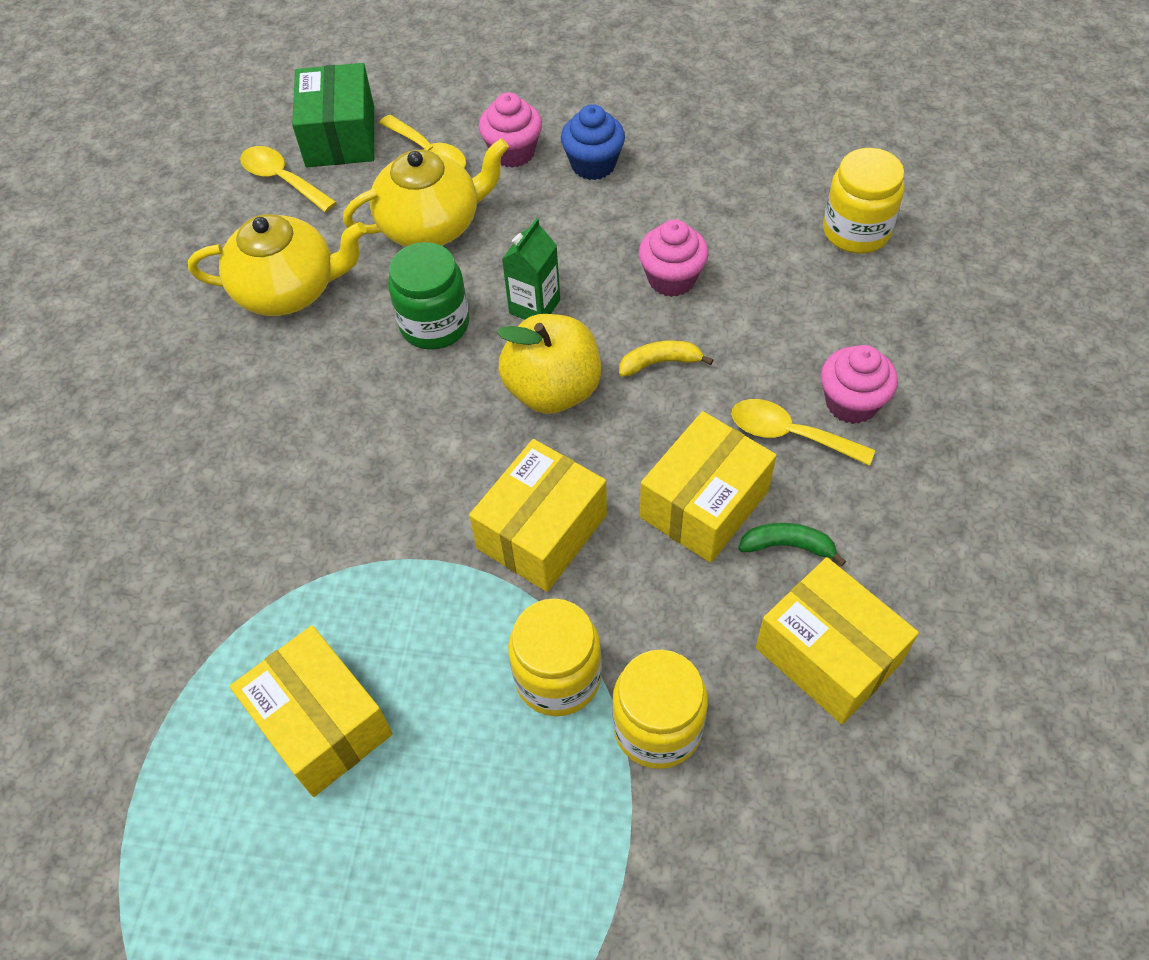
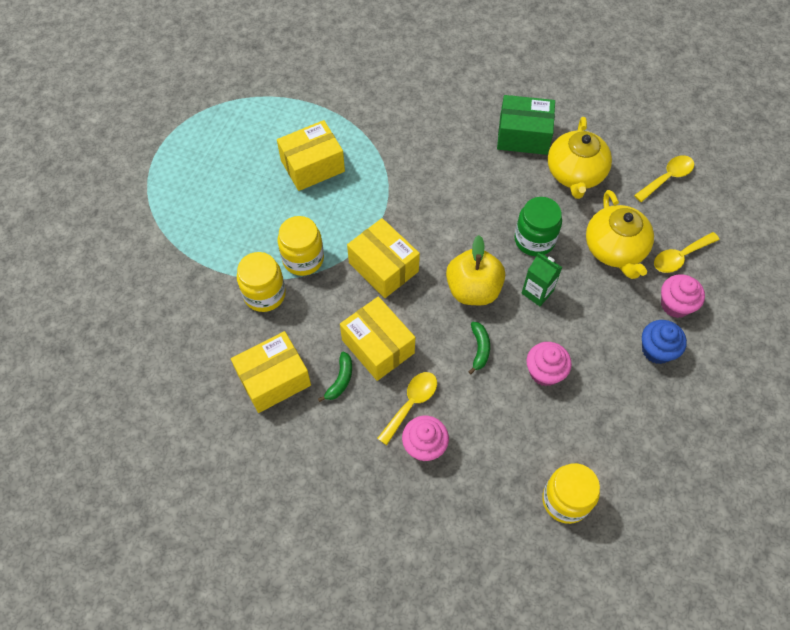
camera: 100 degrees right, 5 degrees up
(340, 136) = (703, 211): green box -> green box (523, 135)
(660, 362) = (479, 349): yellow banana -> green banana

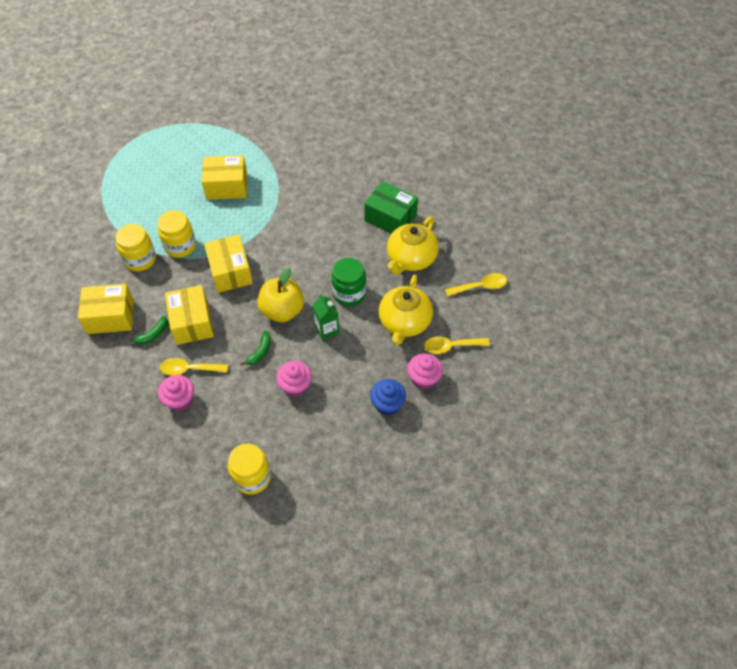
camera: 25 degrees right, 5 degrees down
(411, 404) = (189, 369): yellow spoon -> yellow spoon turned 150 degrees counterclockwise

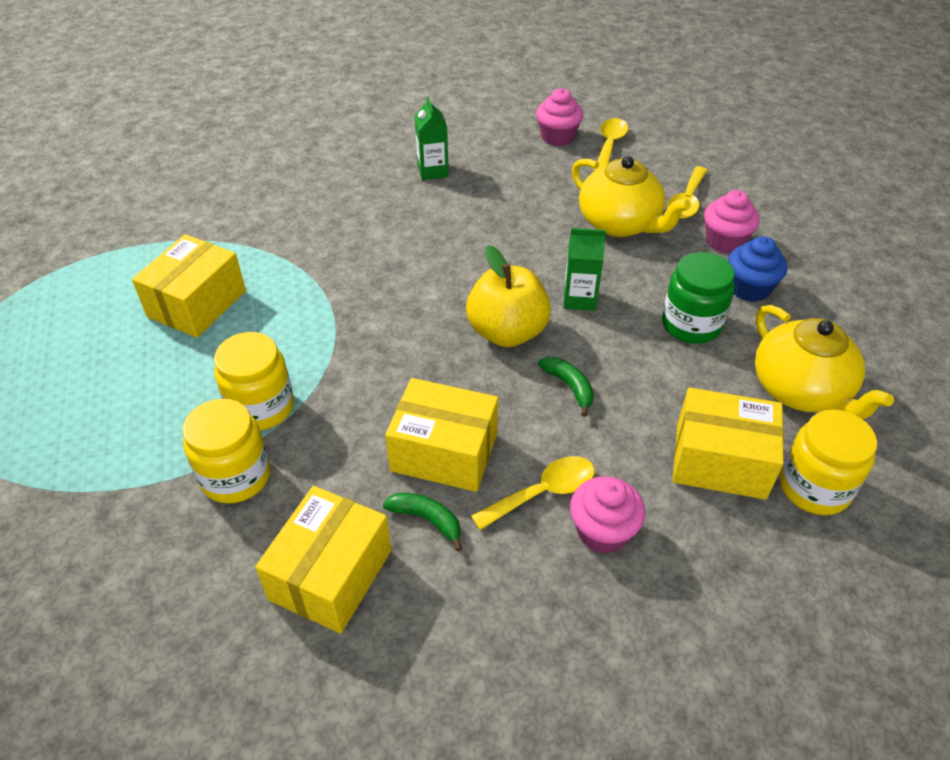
camera: 60 degrees left, 10 degrees down
(153, 334) = (427, 519): green banana -> green banana turned 45 degrees counterclockwise
(189, 369) = (543, 493): yellow spoon -> yellow spoon turned 150 degrees counterclockwise
(230, 272) = (378, 363): yellow box -> yellow box (720, 461)
(295, 386) = (662, 370): pink cupcake -> pink cupcake (557, 137)
(349, 293) = (530, 253): green jar -> green jar (691, 324)
(390, 218) = (432, 171): green box -> green carton
(411, 258) = (517, 180): yellow teapot -> yellow teapot (801, 390)

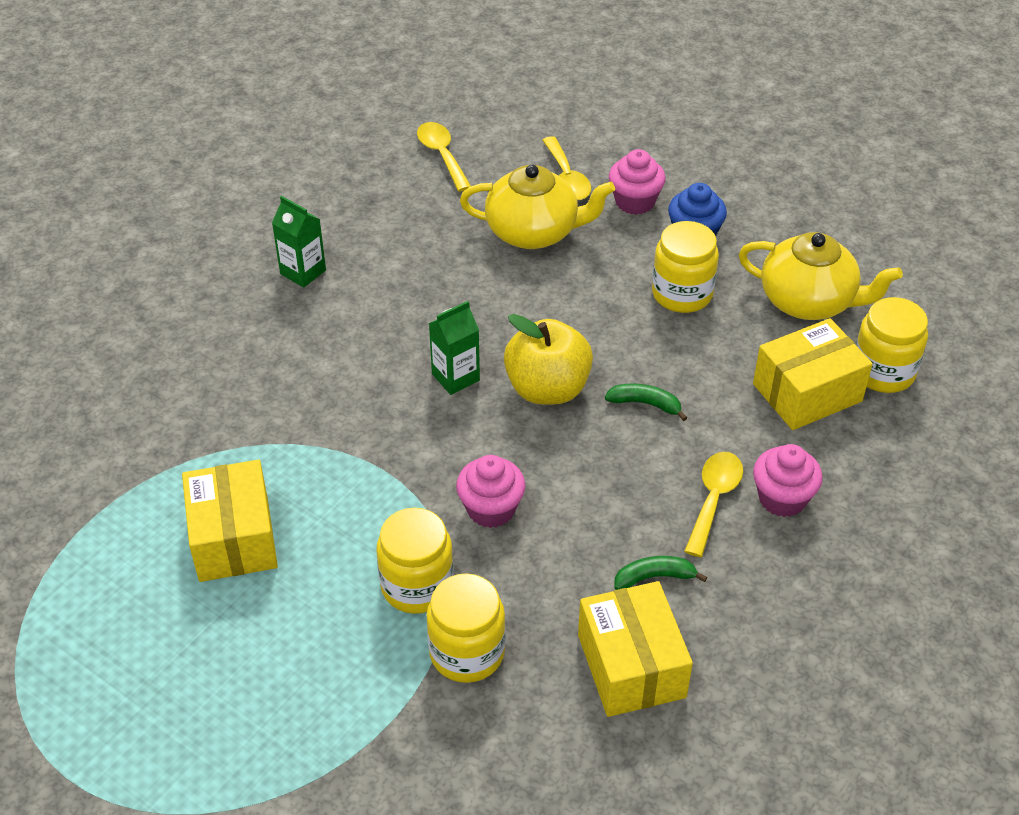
camera: 40 degrees left, 0 degrees up
(444, 452) = (609, 519): yellow box -> none
(557, 137) = (384, 171): pink cupcake -> pink cupcake (491, 509)
(579, 299) = (574, 323): green carton -> green carton (455, 377)
(691, 324) = (682, 294): green jar -> yellow jar

